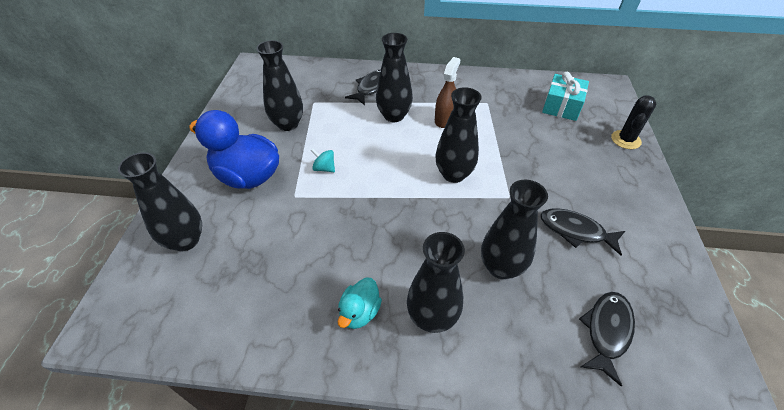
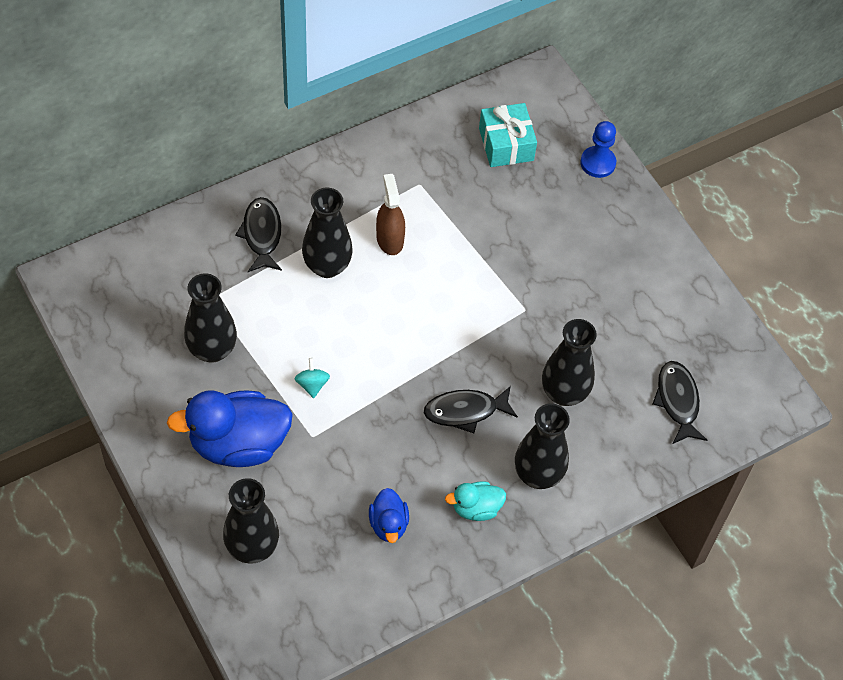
camera: 40 degrees left, 10 degrees up
(285, 282) = (388, 524): none -> blue duck
(324, 168) = (312, 384): turquoise spinning top -> turquoise spinning top turned 90 degrees clockwise
(359, 312) = (476, 508): turquoise duck -> turquoise duck turned 90 degrees clockwise
(453, 174) = (453, 313): black vase -> none
(575, 231) = (606, 314): black fish -> black fish (465, 411)
(625, 140) = (598, 163): black cactus -> blue pawn

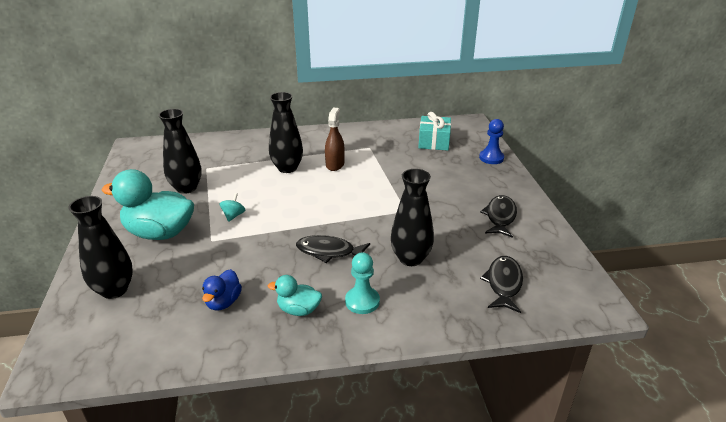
camera: 25 degrees right, 25 degrees down
(238, 444) = (160, 233): blue duck -> turquoise duck
(262, 234) = (259, 149): black fish -> black fish (500, 217)
(538, 475) = (362, 301): black vase -> turquoise pawn

